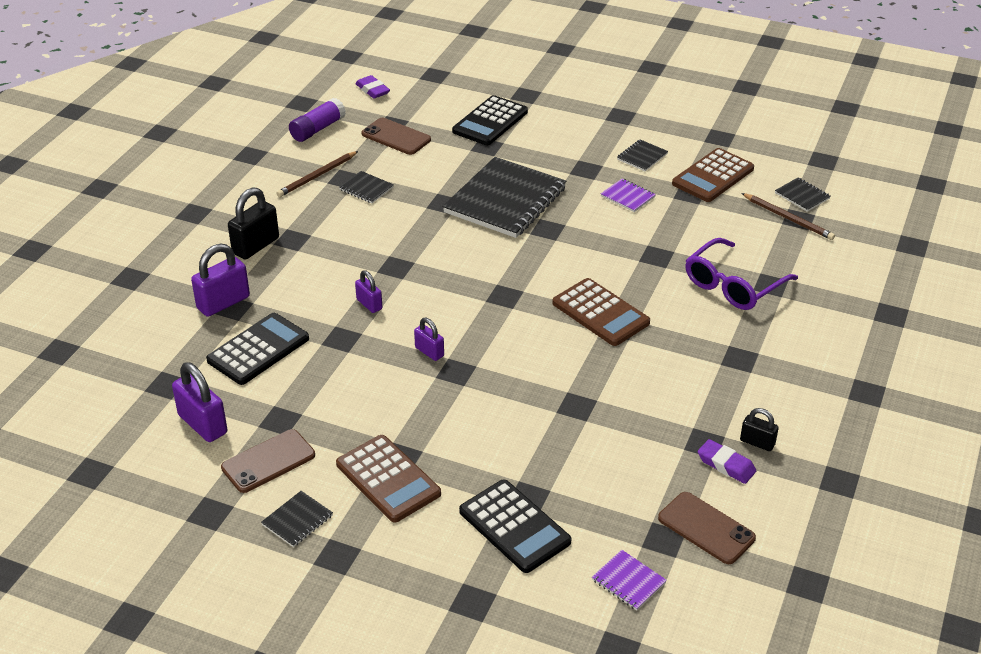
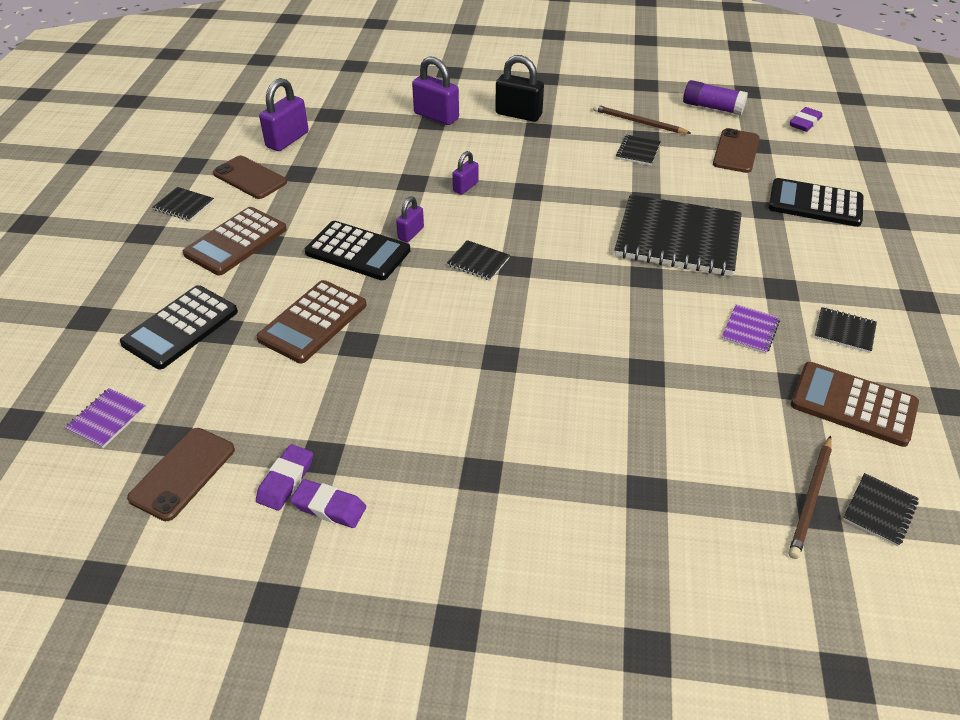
camera: 75 degrees right, 5 degrees up
(258, 349) = (383, 145): black calculator -> black calculator (358, 251)
(491, 316) = (478, 262): none -> black notebook
(600, 313) = (517, 339): brown calculator -> brown calculator (313, 322)
(733, 285) = (625, 452): purple glasses -> none
(757, 442) = (329, 507): black padlock -> purple eraser

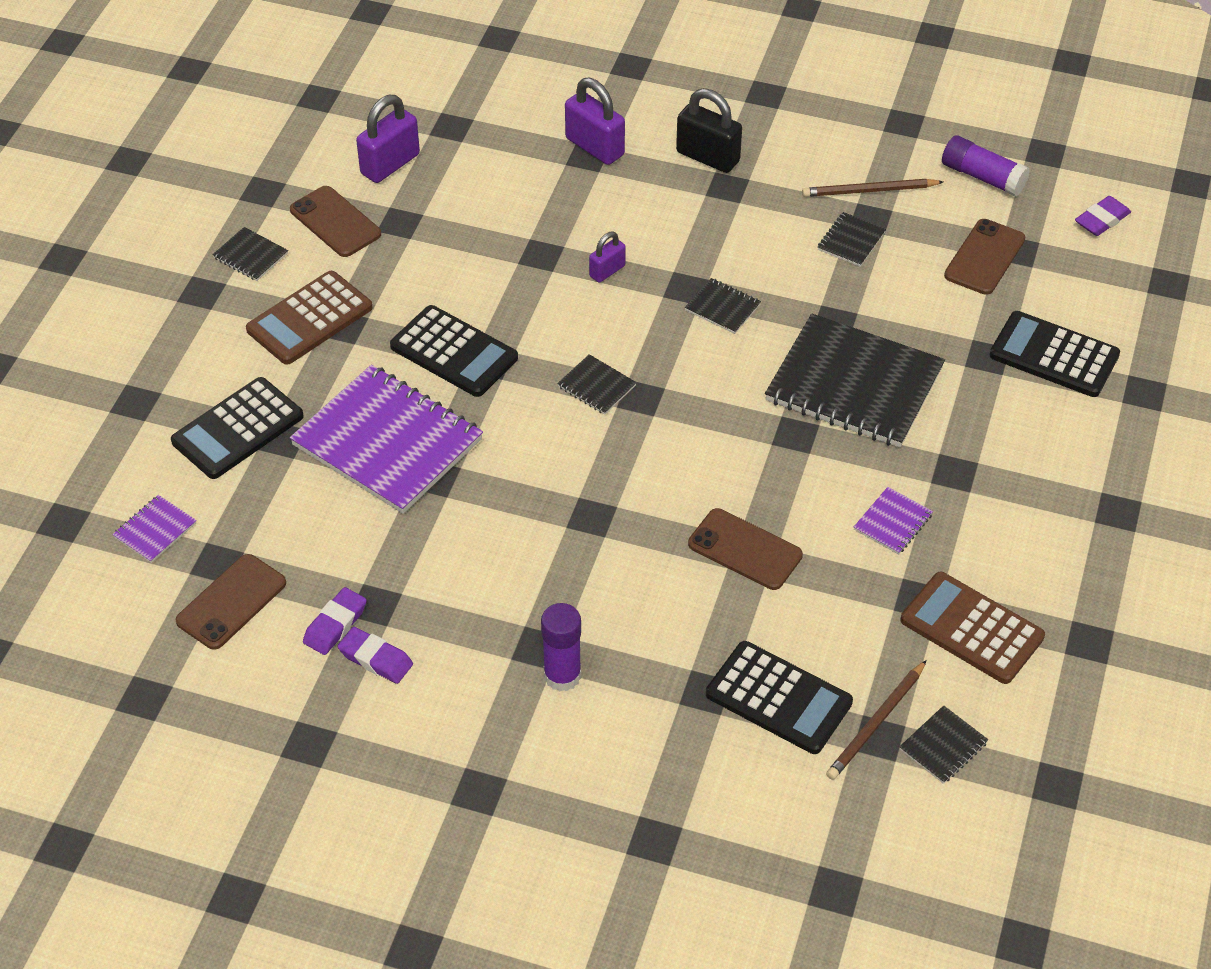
camera: 10 degrees right, 5 degrees up
(313, 322) = (387, 442): brown calculator -> purple notebook
(411, 233) = (523, 334): purple padlock -> none
(510, 497) = (562, 675): none -> purple glue stick
(638, 122) = (869, 191): brown pencil -> brown pencil turned 45 degrees counterclockwise
(638, 366) = (745, 549): none -> brown phone
(715, 489) = (778, 698): none -> black calculator
(844, 331) = (1005, 539): black notebook -> black notebook (722, 307)

